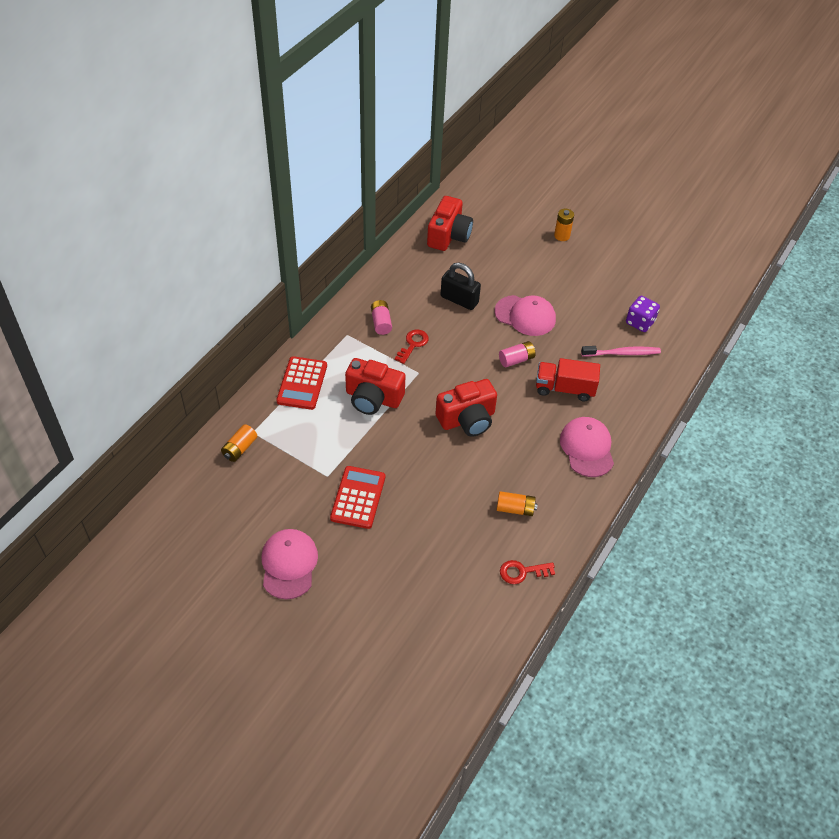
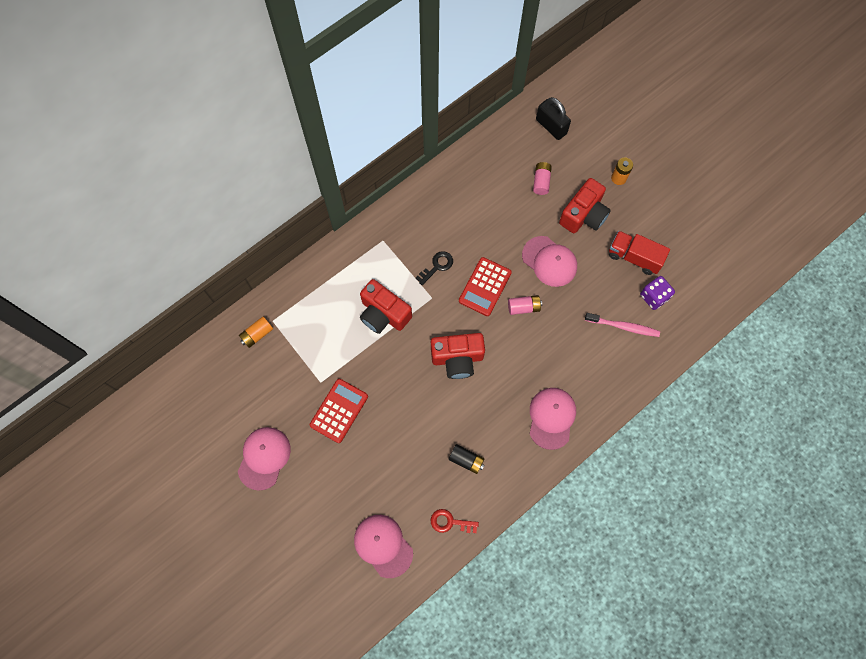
camera: 20 degrees right, 20 degrees up
(302, 383) = (328, 282): red calculator -> red calculator (485, 287)
(381, 322) = (417, 235): pink battery -> pink battery (541, 181)
(413, 344) = (437, 266): red key -> black key
(449, 236) = (511, 152): red camera -> red camera (583, 215)
(458, 615) = (383, 545): none -> pink cap
(459, 300) = (495, 228): black padlock -> black padlock (551, 126)
(515, 509) = (466, 460): orange battery -> black battery
(564, 388) = (555, 350): red truck -> red truck (634, 257)

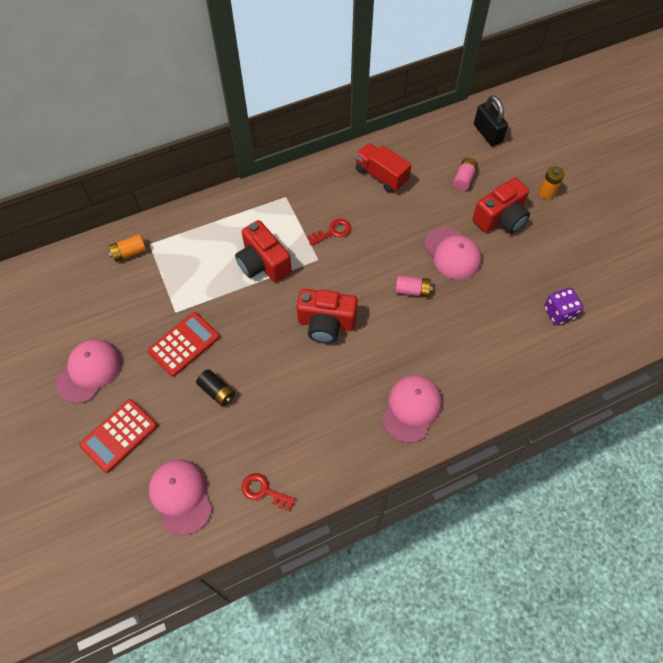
camera: 15 degrees right, 10 degrees down
(437, 266) = (333, 232): black key -> red key
(466, 460) = (303, 429): black battery -> black battery (217, 391)
(485, 287) = (376, 262): red calculator -> red calculator (119, 435)
(623, 326) = (517, 334): pink toothbrush -> none
(634, 257) = (546, 269): red truck -> red truck (381, 176)

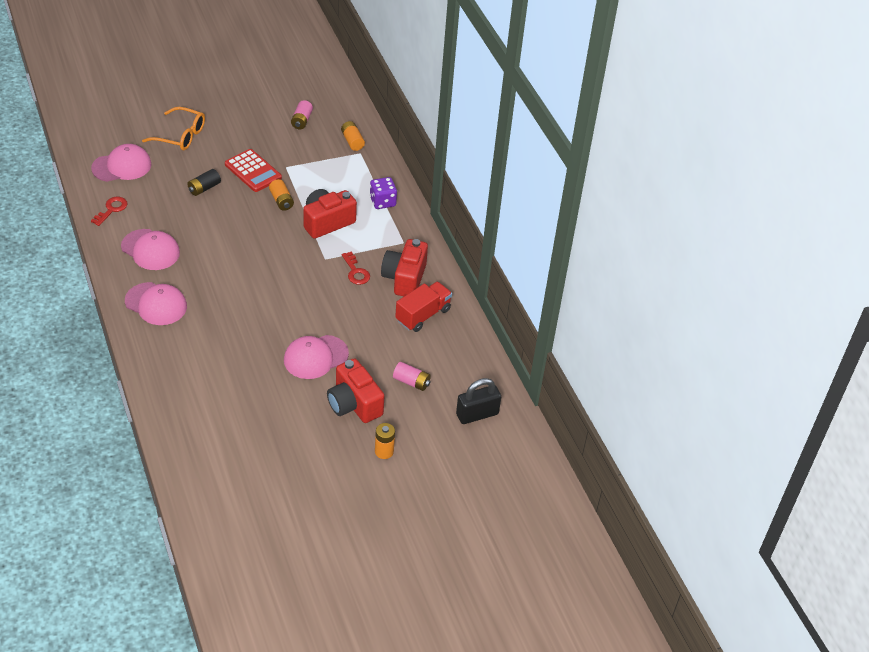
camera: 90 degrees right, 15 degrees down
(89, 371) = (240, 120): pink cap -> pink cap (150, 250)
(119, 435) = (180, 136): red calculator -> orange glasses
(233, 309) = (281, 201): none -> orange battery
(326, 323) = (254, 258): red camera -> red camera (404, 278)
(412, 290) = (277, 320): pink battery -> pink battery (301, 121)
(559, 313) = (228, 429): purple dice -> purple dice (382, 202)

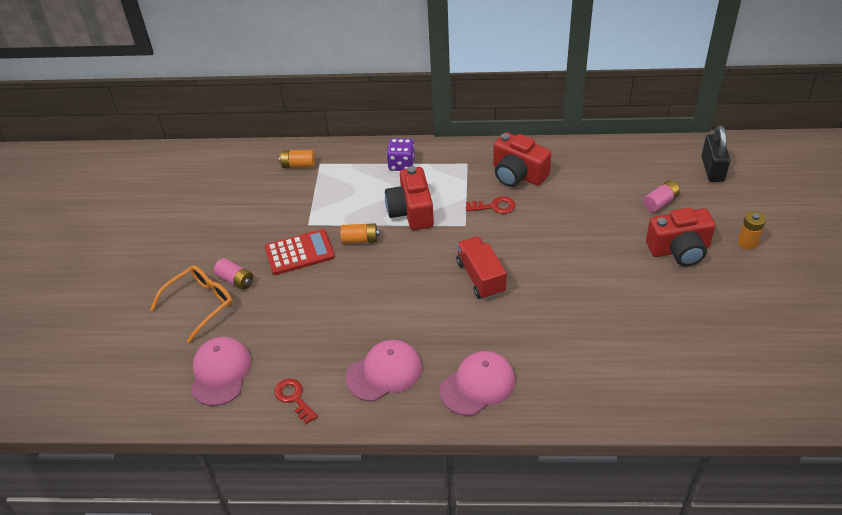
camera: 60 degrees left, 0 degrees up
(204, 188) = (304, 301): black battery -> none
(301, 121) = (241, 196): pink battery -> pink battery (235, 280)
(315, 357) = (606, 264): pink cap -> none
(423, 315) = (573, 174): red truck -> red truck (480, 277)

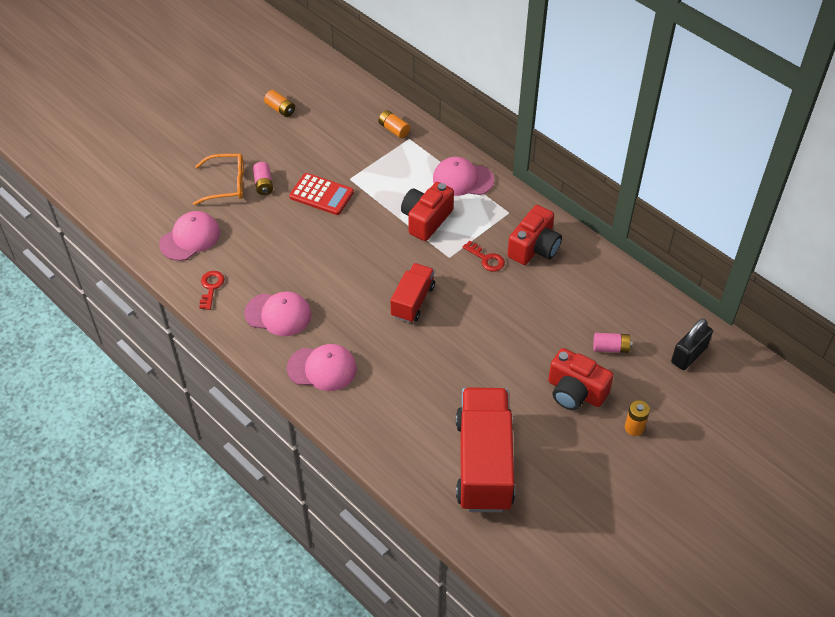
camera: 40 degrees right, 5 degrees up
(360, 240) = (369, 214): orange battery -> orange battery (280, 109)
(401, 164) = (463, 179): purple dice -> pink cap
(518, 174) = (534, 248): red camera -> red camera turned 135 degrees counterclockwise
(691, 351) = (484, 463): none -> red truck

